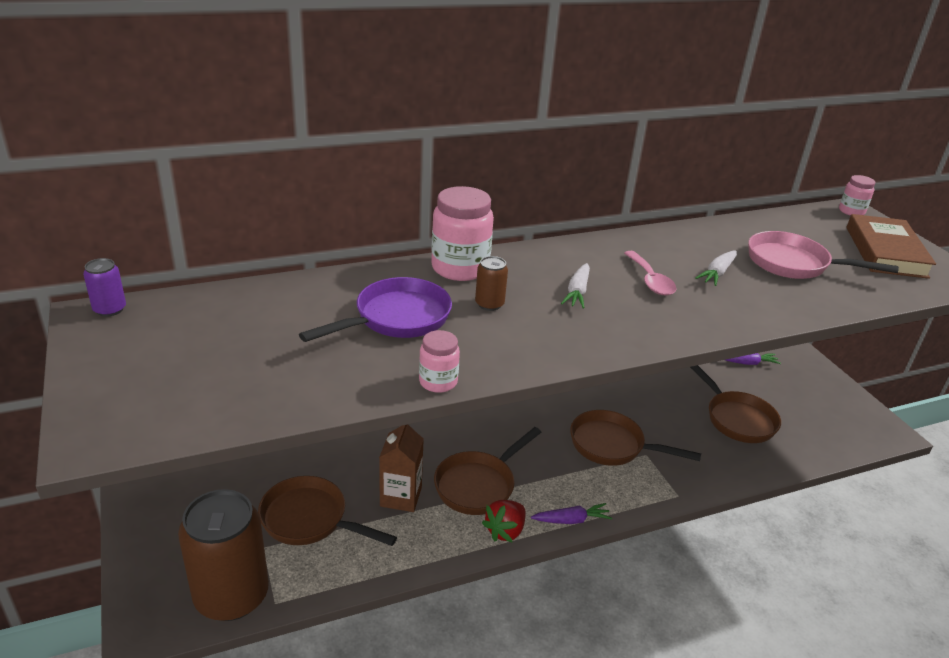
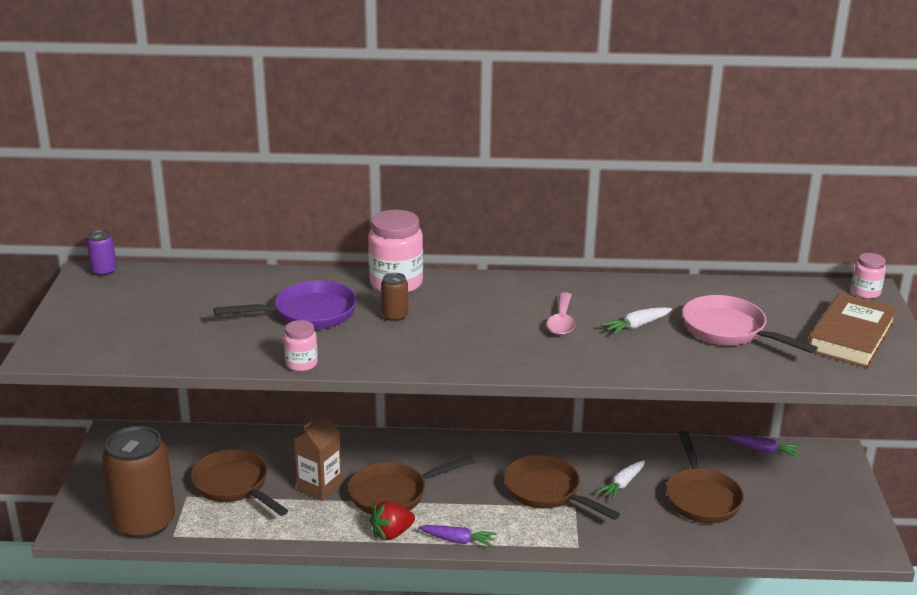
camera: 25 degrees right, 5 degrees down
(577, 292) = (482, 319): white carrot -> white carrot (622, 485)

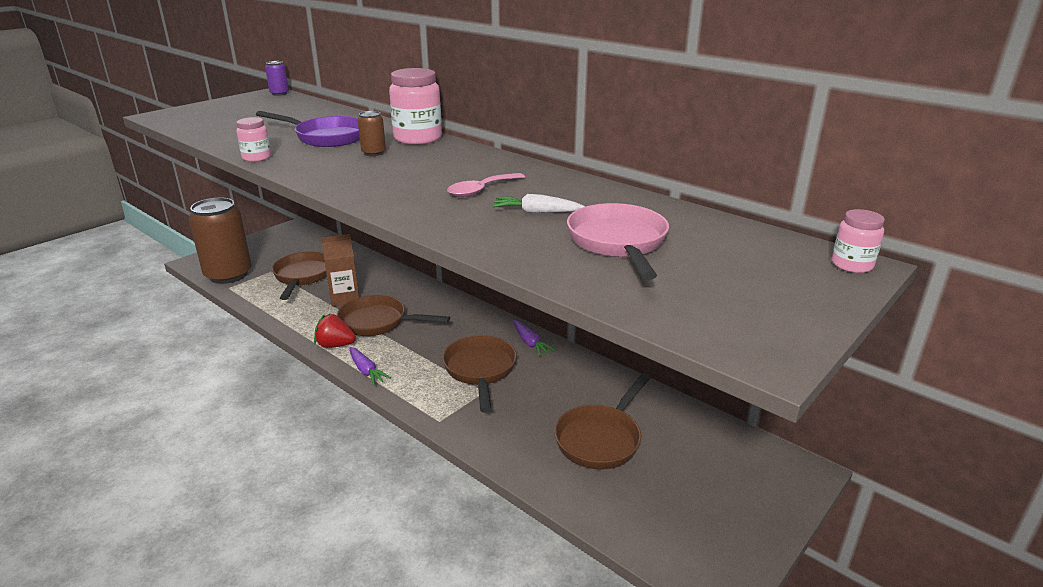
camera: 40 degrees right, 0 degrees up
(622, 485) = (547, 394): white carrot -> none
(764, 450) = (723, 431): purple carrot -> purple carrot (530, 343)
(851, 336) = (754, 293): brown book -> none

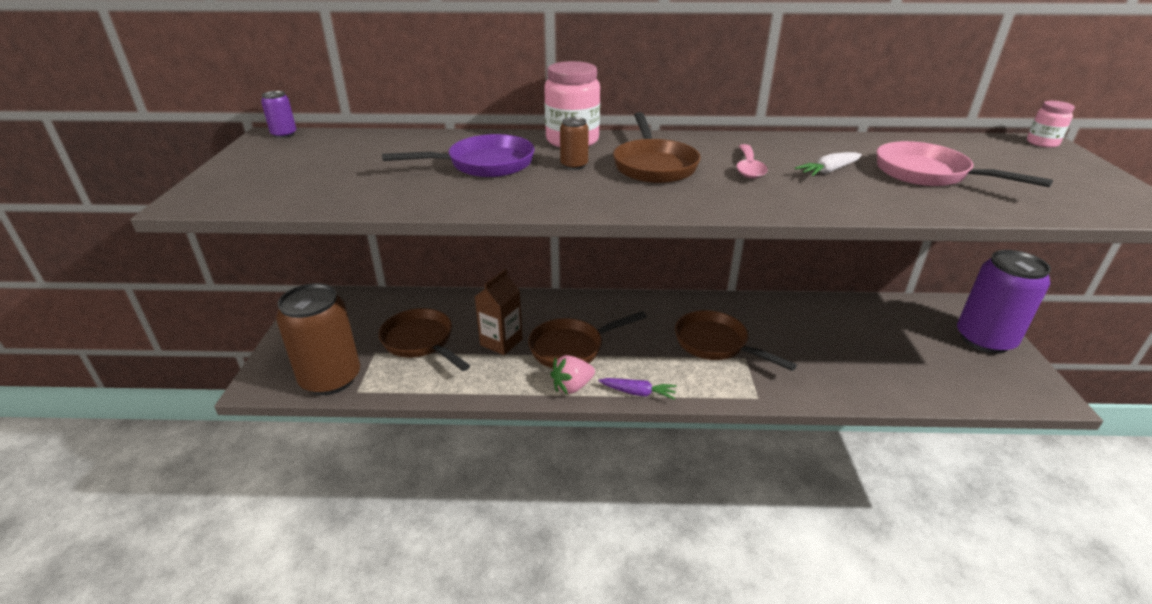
camera: 40 degrees left, 5 degrees up
(257, 158) = (475, 207): pink jar -> none
(335, 345) = (572, 387): red strawberry -> pink strawberry
(530, 343) = (710, 305): purple carrot -> none
(601, 439) = (863, 348): brown pan -> brown pan (654, 165)
(751, 503) = (984, 339): none -> purple can

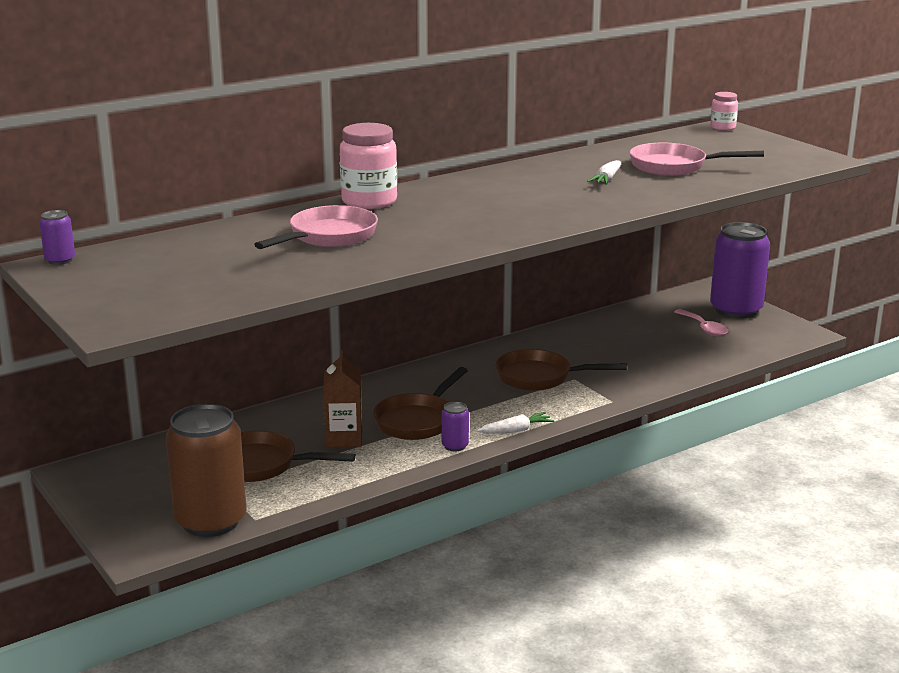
camera: 35 degrees left, 10 degrees down
(484, 164) = (328, 237): purple pan -> pink pan
(572, 387) = (455, 446): pink strawberry -> purple can
(574, 165) = (407, 219): brown can -> none
(638, 393) = (516, 430): purple carrot -> white carrot
(654, 165) = (472, 205): brown pan -> none
(748, 168) = (547, 190): pink spoon -> pink spoon (704, 328)

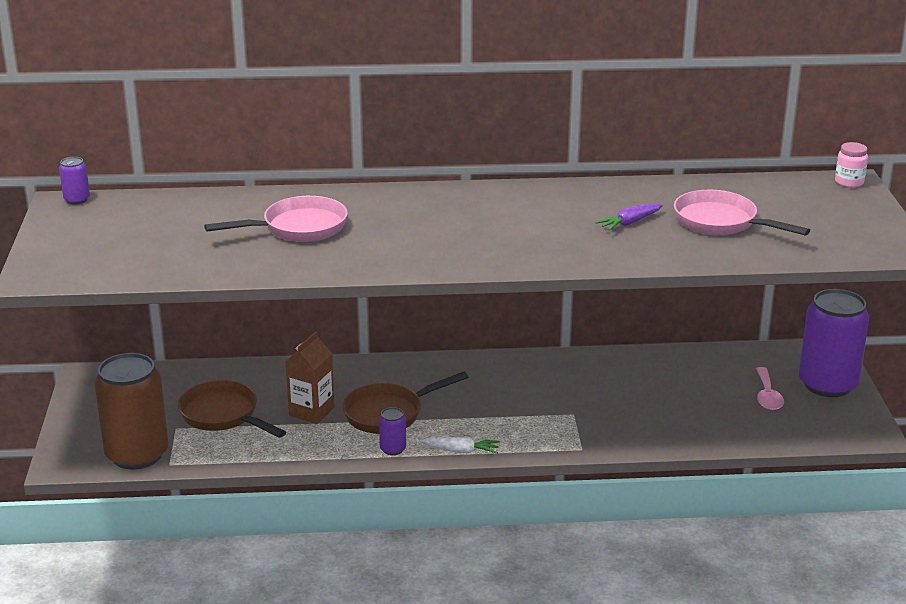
camera: 30 degrees right, 5 degrees up
(369, 201) = (381, 197): pink jar -> none
(539, 377) = (543, 402): brown pan -> none
(606, 179) = (629, 223): white carrot -> purple carrot

